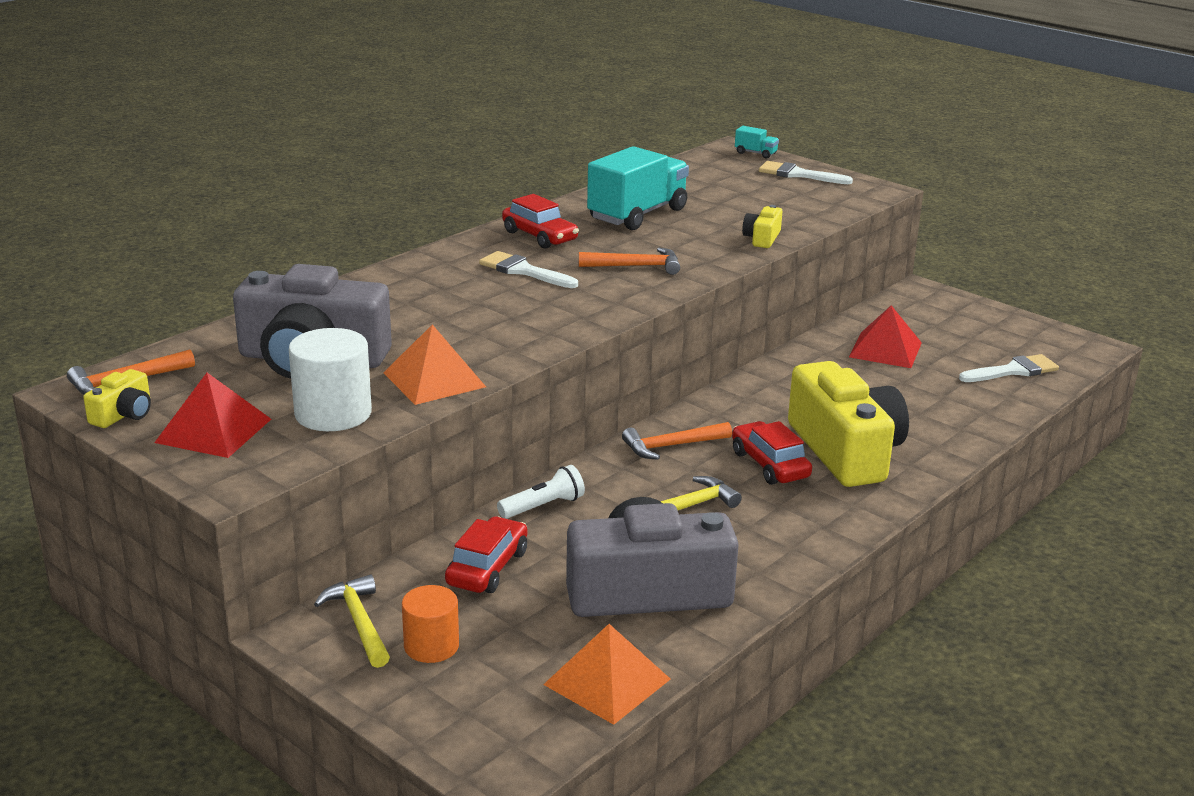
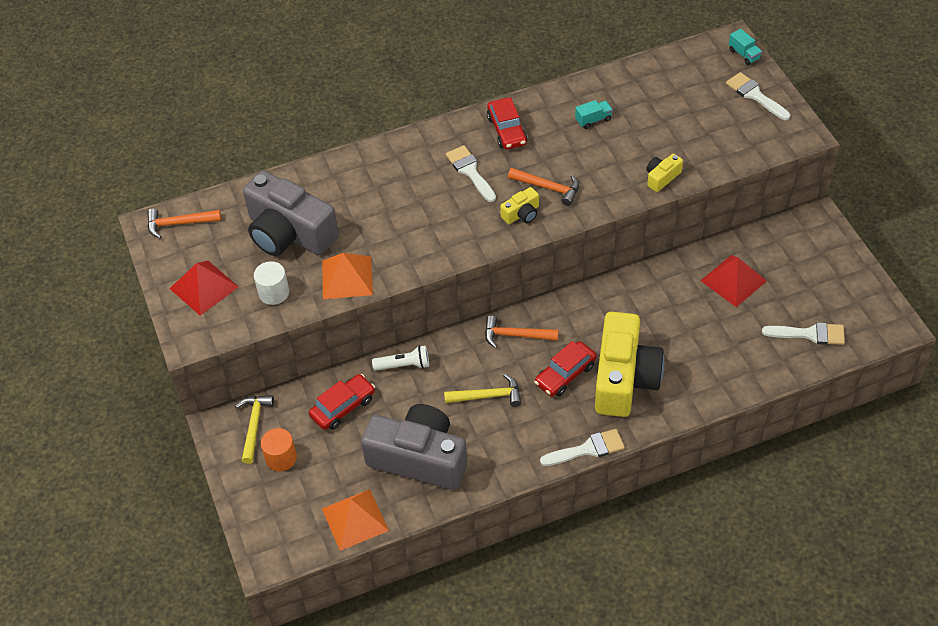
camera: 30 degrees right, 25 degrees up
(123, 414) = (165, 256): yellow camera -> yellow camera (521, 214)
(333, 413) = (274, 293): white cylinder -> white cylinder, size x0.66
(637, 214) = (593, 120): turquoise truck -> turquoise truck, size x0.42
(769, 465) = (565, 374): red car -> red car turned 135 degrees counterclockwise
(866, 522) = (588, 449): none -> white brush

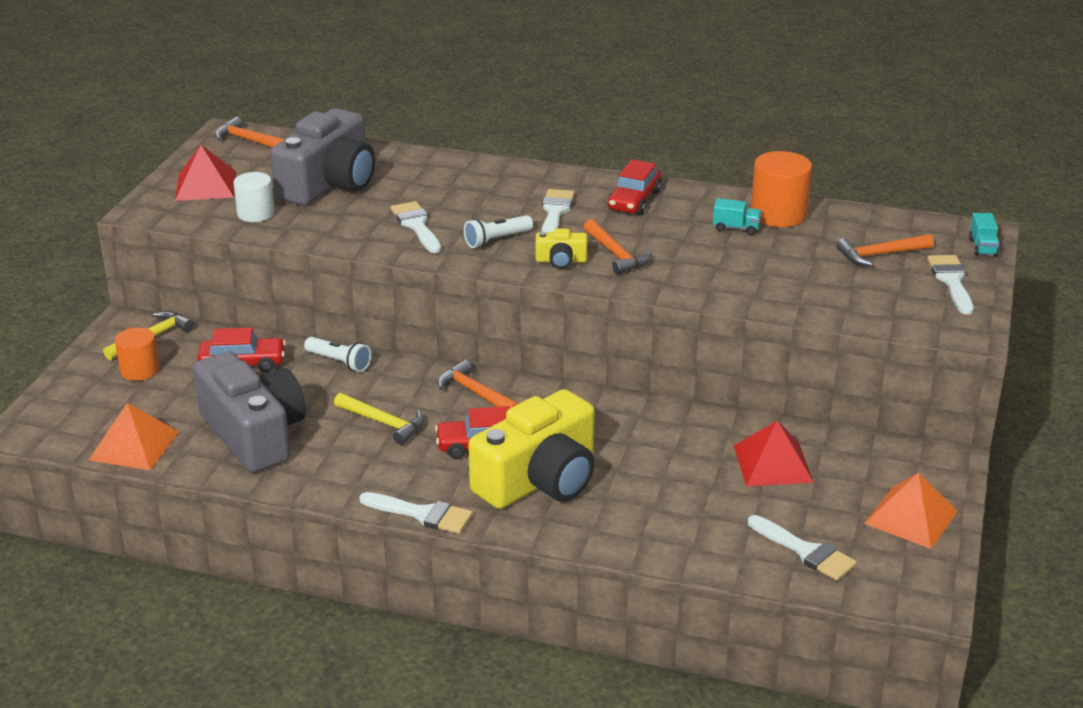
camera: 35 degrees right, 20 degrees down
(289, 233) = (329, 183): grey camera -> grey camera turned 135 degrees counterclockwise
(347, 277) = (332, 231): orange pyramid -> orange pyramid (911, 517)
(395, 237) = (416, 225): none -> white brush
(462, 219) = (496, 240): none -> white flashlight
(605, 92) = (778, 214): none -> orange cylinder
(662, 177) = (750, 297): yellow camera -> none
(696, 95) = (880, 254): none -> orange hammer

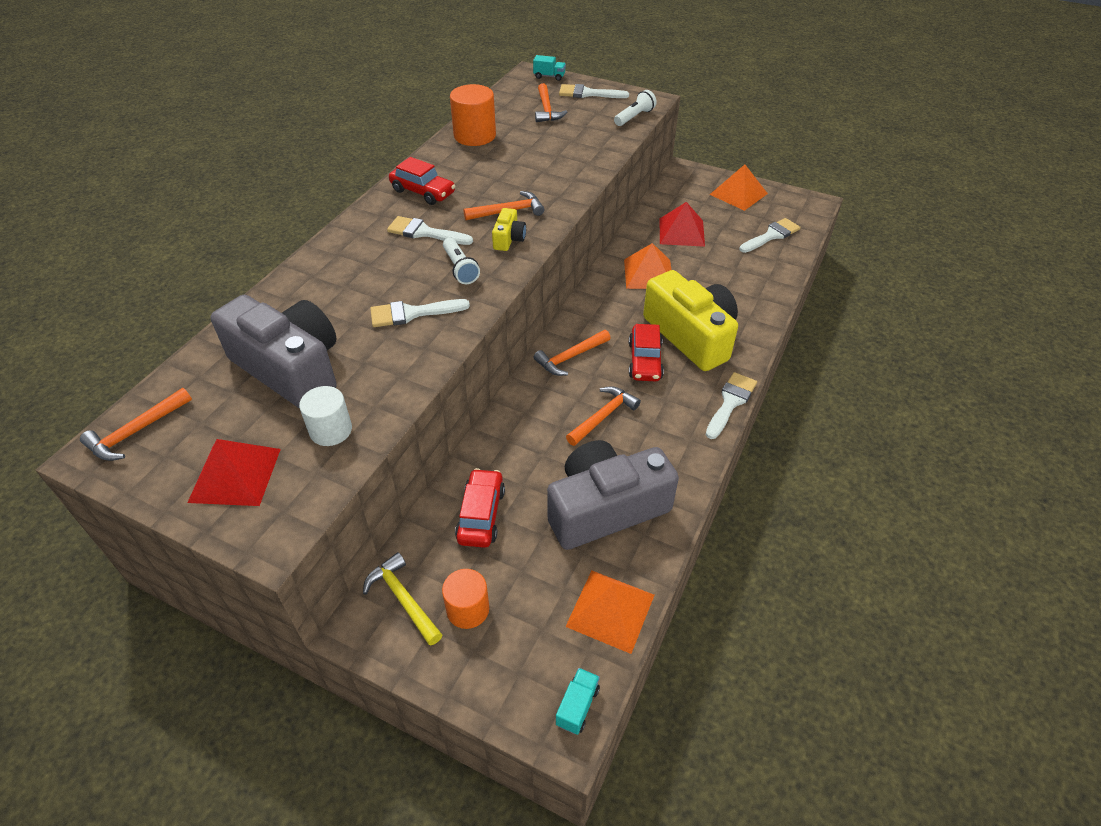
camera: 80 degrees left, 15 degrees up
(339, 362) = (500, 440): white flashlight -> white flashlight (634, 117)
(383, 423) = (603, 416): yellow hammer -> orange hammer
(659, 439) = (648, 273): none -> orange pyramid
(736, 228) = (488, 155): turquoise truck -> turquoise truck (577, 706)

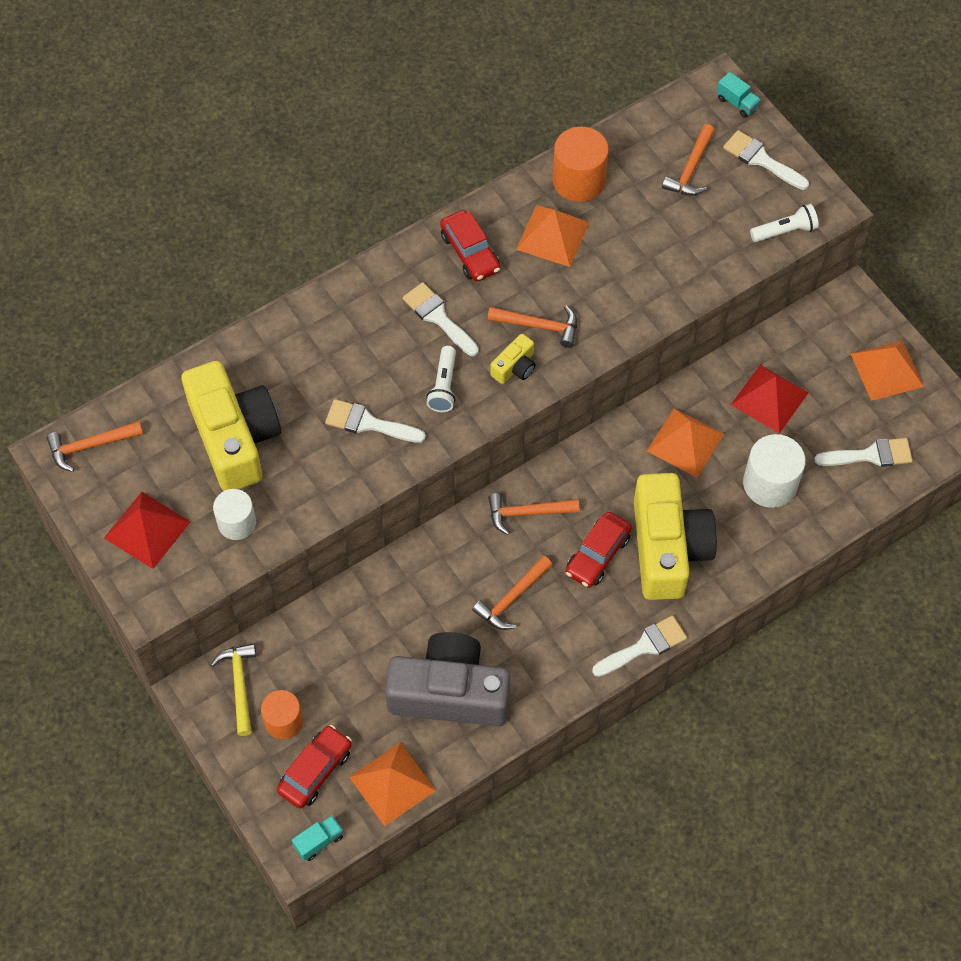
camera: 30 degrees right, 15 degrees up
(290, 368) = (234, 437): grey camera -> yellow camera
(479, 165) = (553, 236): none -> orange pyramid
(481, 515) = (342, 642): red car -> red car (315, 771)
(603, 416) = (512, 598): orange hammer -> orange hammer turned 150 degrees clockwise
(725, 273) = (770, 484): none -> white cylinder

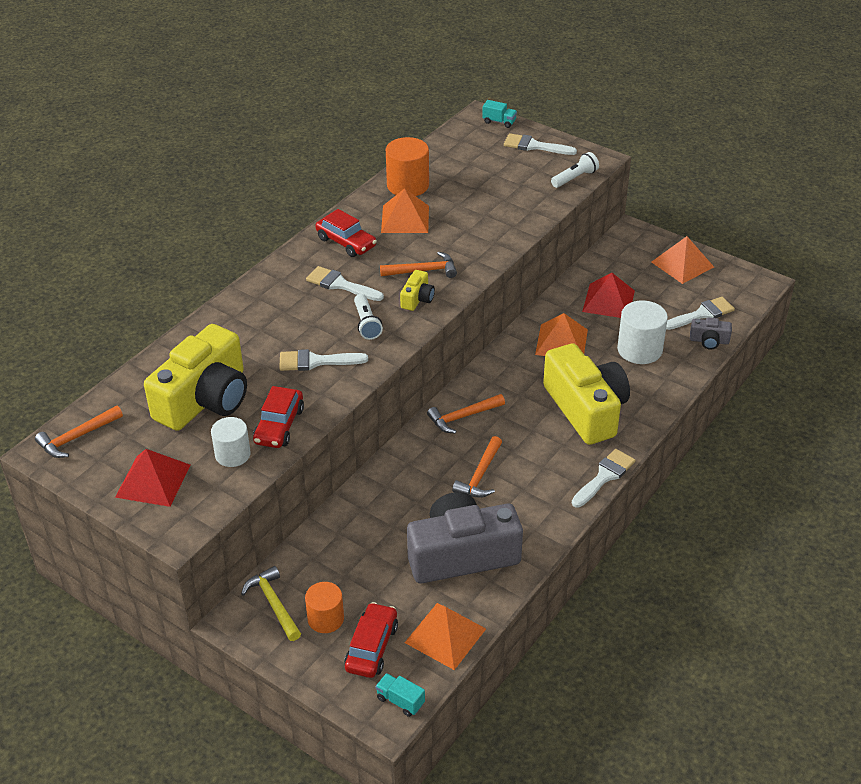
camera: 20 degrees left, 20 degrees down
(234, 437) = (205, 399): yellow camera -> yellow camera turned 75 degrees clockwise
(319, 841) = (400, 701): turquoise truck -> turquoise truck turned 90 degrees counterclockwise
(597, 555) = (533, 428): red car -> red car (279, 426)
(691, 169) = (487, 161): orange hammer -> none
(858, 498) = (709, 341): none -> grey camera

